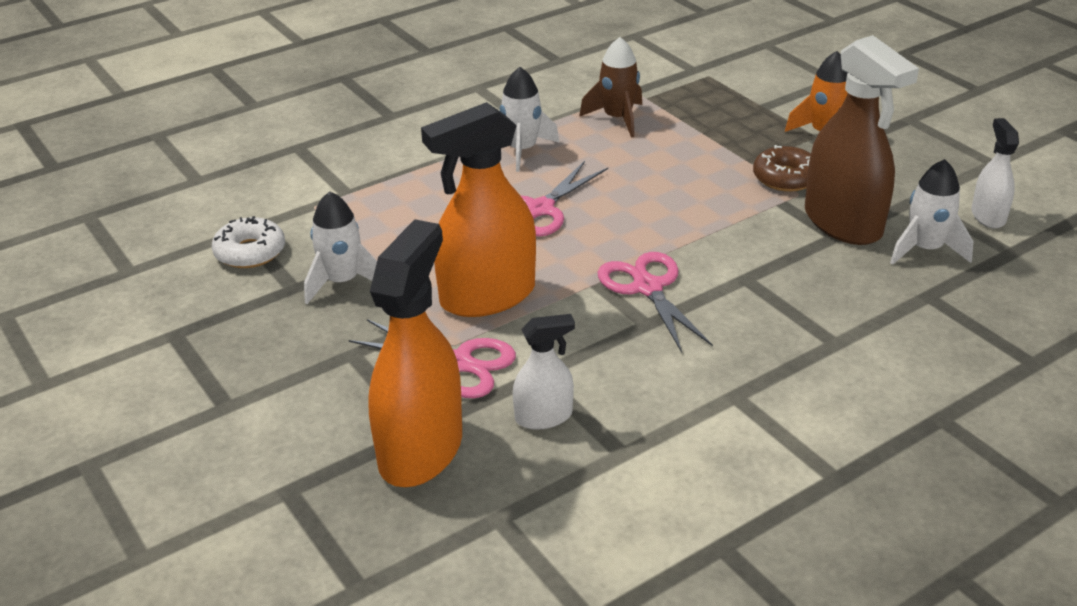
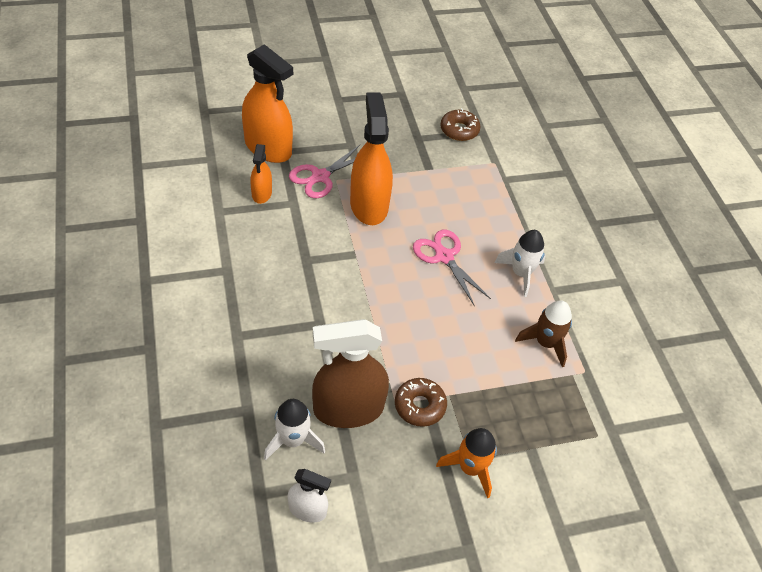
camera: 105 degrees right, 15 degrees up
(250, 252) = (459, 130): white donut -> brown donut
(342, 282) = (413, 156): white rocket -> none
(543, 417) = (262, 193): white spray bottle -> orange spray bottle
(647, 288) = (337, 274): pink scissors -> none

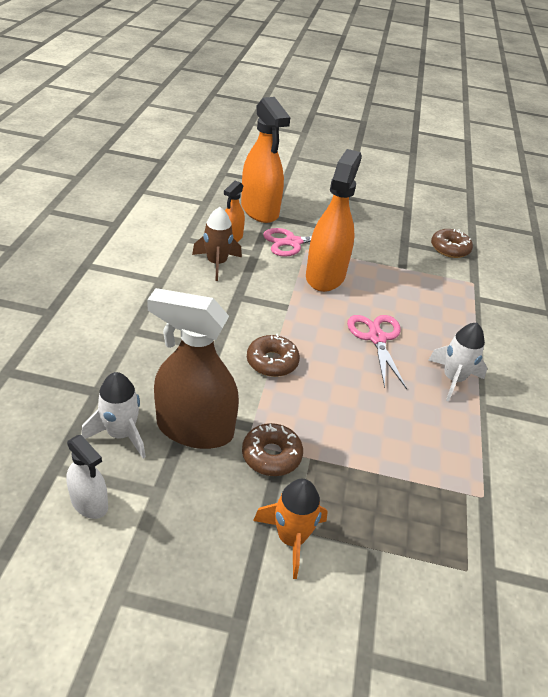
camera: 25 degrees right, 10 degrees down
(373, 317) = (272, 362): none -> brown donut
(545, 343) = (448, 451): brown rocket -> brown rocket (216, 263)

